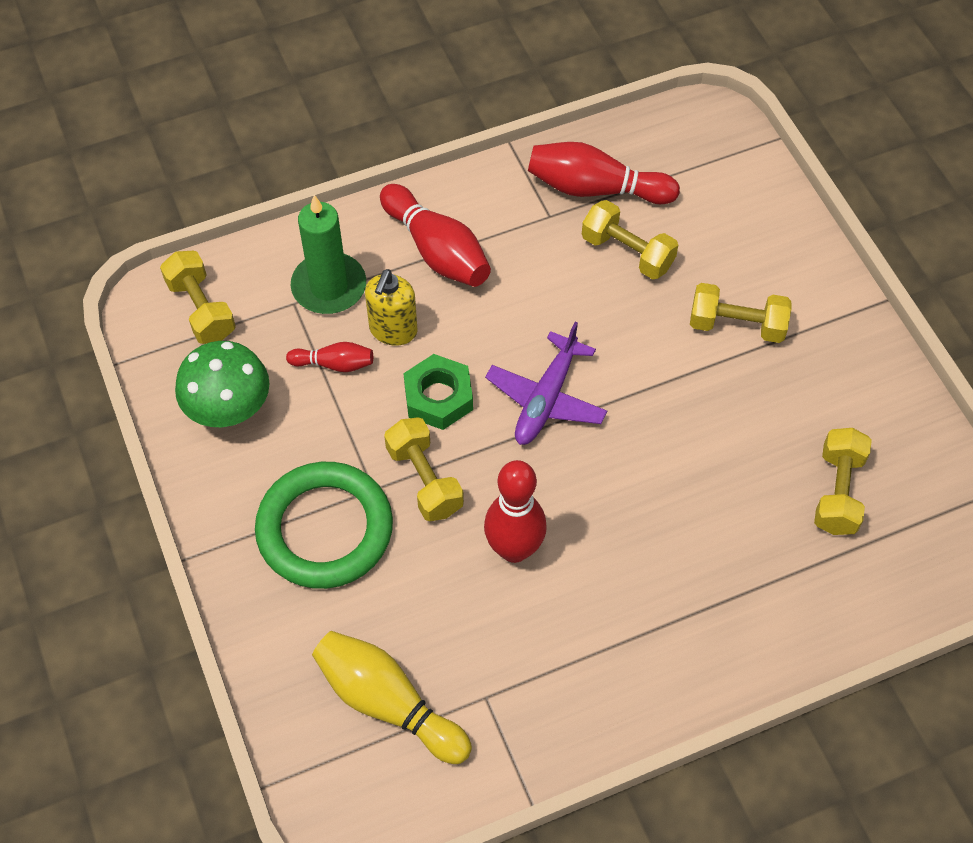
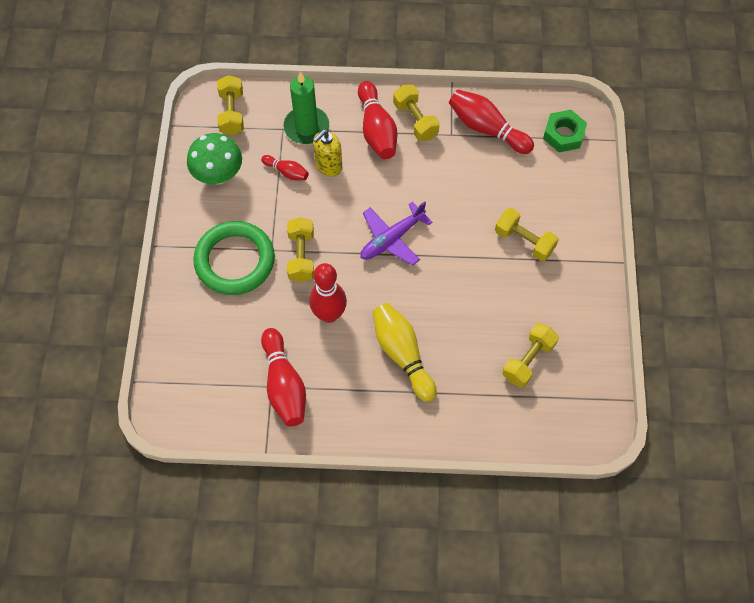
camera: 25 degrees right, 5 degrees up
(388, 703) = (219, 367): yellow bowling pin -> yellow bowling pin (402, 354)
(438, 397) = (333, 214): green nut -> green nut (563, 134)
(504, 685) = (284, 385): none -> red bowling pin
(627, 252) = (484, 173): yellow dumbbell -> yellow dumbbell (415, 120)

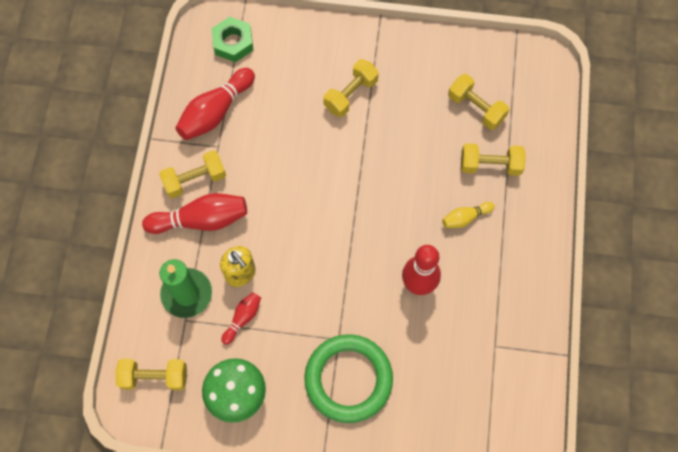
camera: 85 degrees left, 5 degrees up
(284, 385) = (493, 333): red bowling pin -> none
(301, 256) = (349, 308): yellow dumbbell -> yellow dumbbell (490, 165)
(392, 239) = (336, 216): purple plane -> none
(402, 354) = (465, 218): yellow bowling pin -> yellow bowling pin, size x0.54

